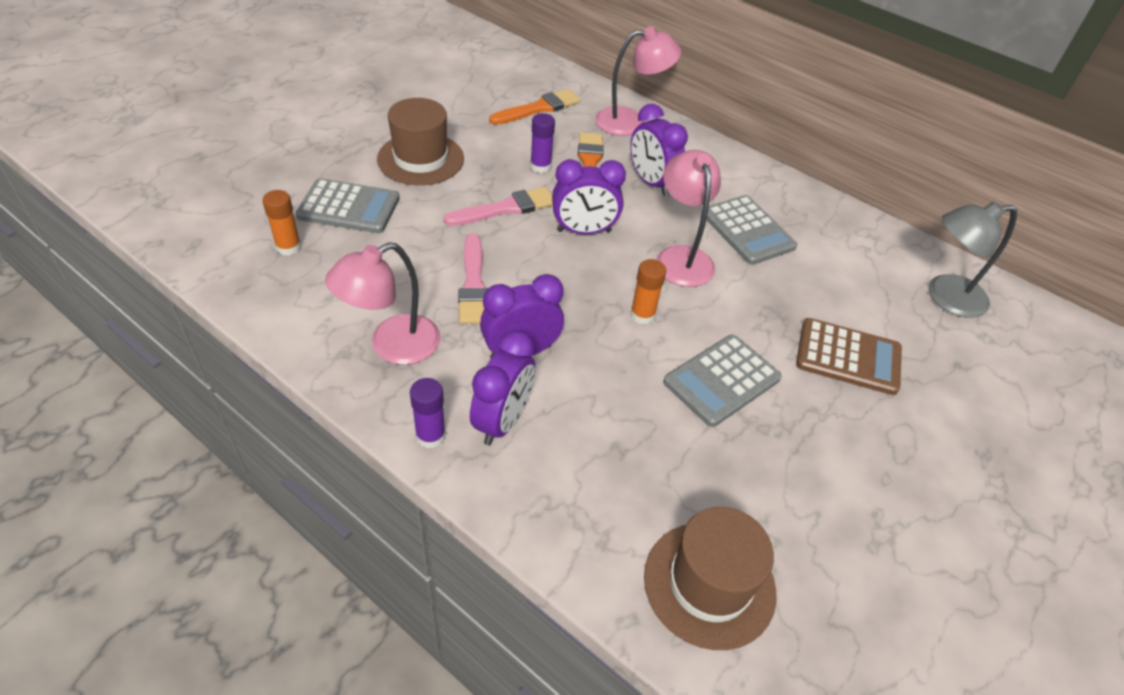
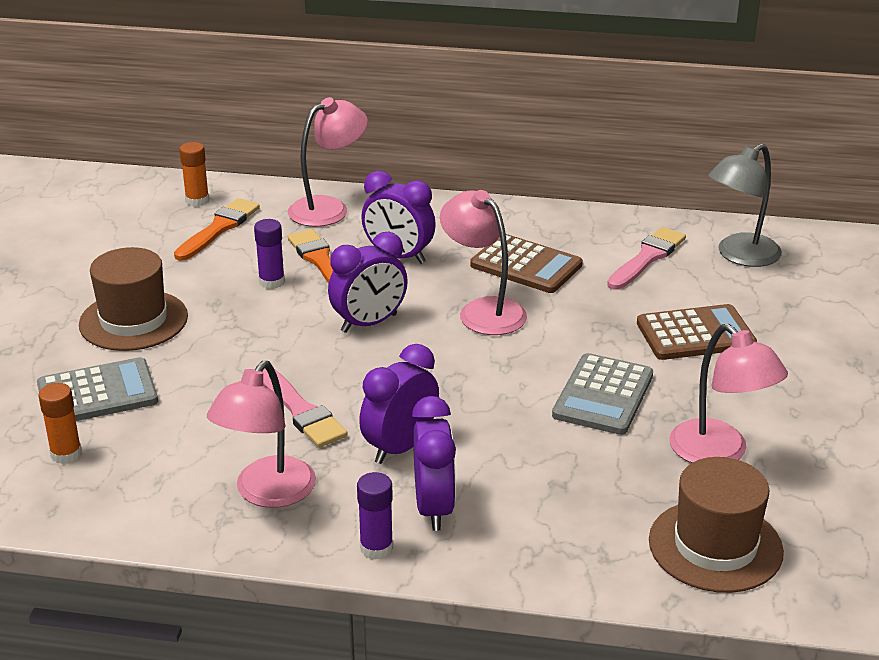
camera: 25 degrees left, 15 degrees down
(505, 208) = (270, 333): pink brush -> pink brush (647, 258)
(642, 315) = (488, 372): orange glue stick -> orange glue stick (197, 200)
(747, 230) = (526, 265): grey calculator -> brown calculator
(783, 488) = (719, 453): none -> pink lamp

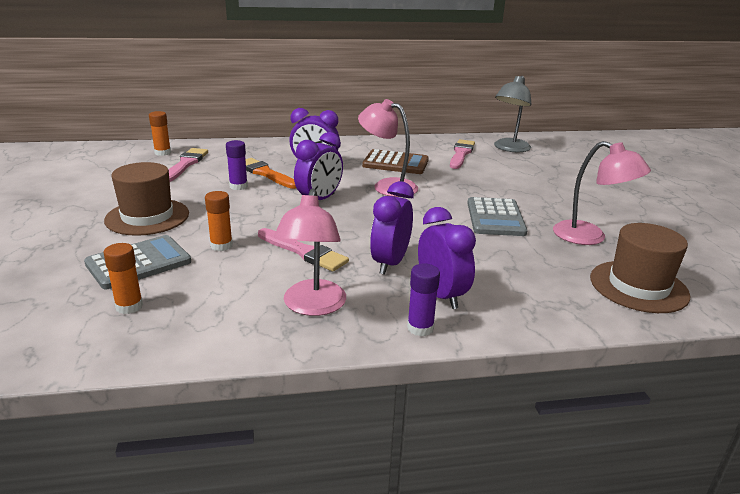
camera: 20 degrees left, 5 degrees down
(204, 383) = (221, 245): none -> orange glue stick
(218, 229) = (185, 164): orange brush -> pink brush
(329, 208) = (254, 149): pink lamp -> none
(695, 334) = (519, 183): brown calculator -> none

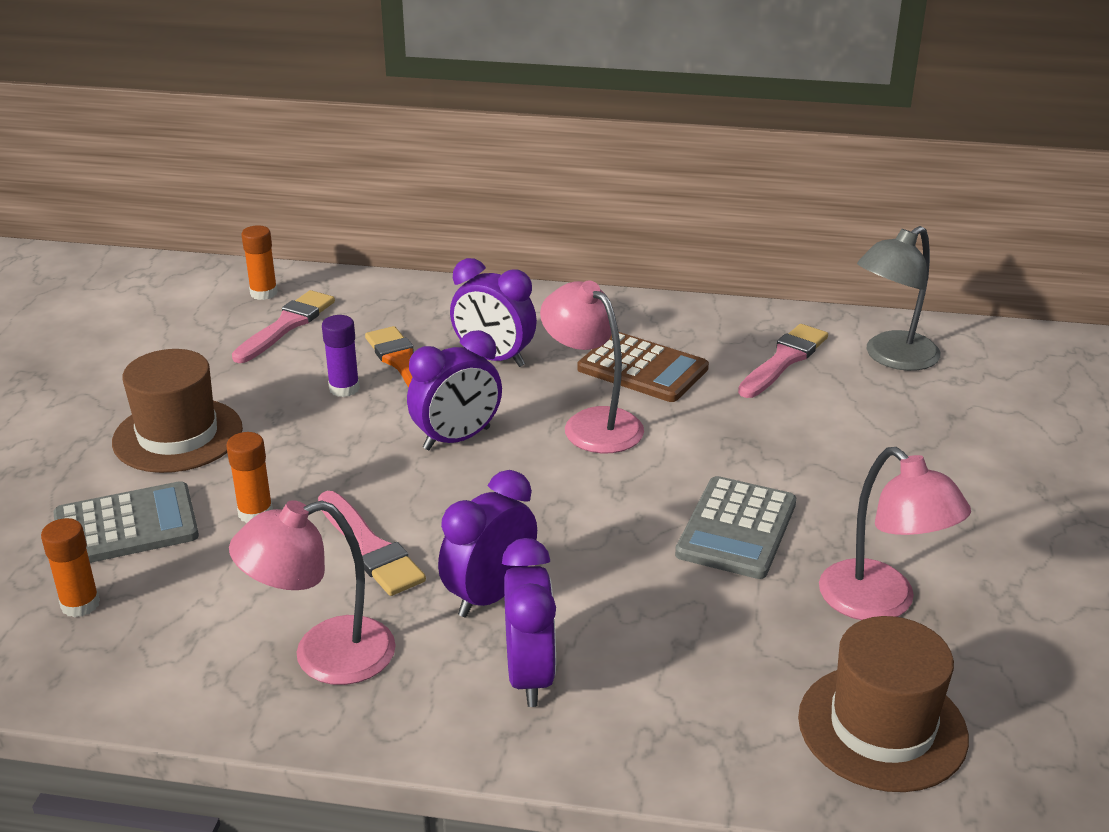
camera: 20 degrees right, 5 degrees up
(312, 306) = (323, 656): pink lamp -> pink lamp turned 45 degrees clockwise
(420, 328) = (456, 730): purple glue stick -> none

